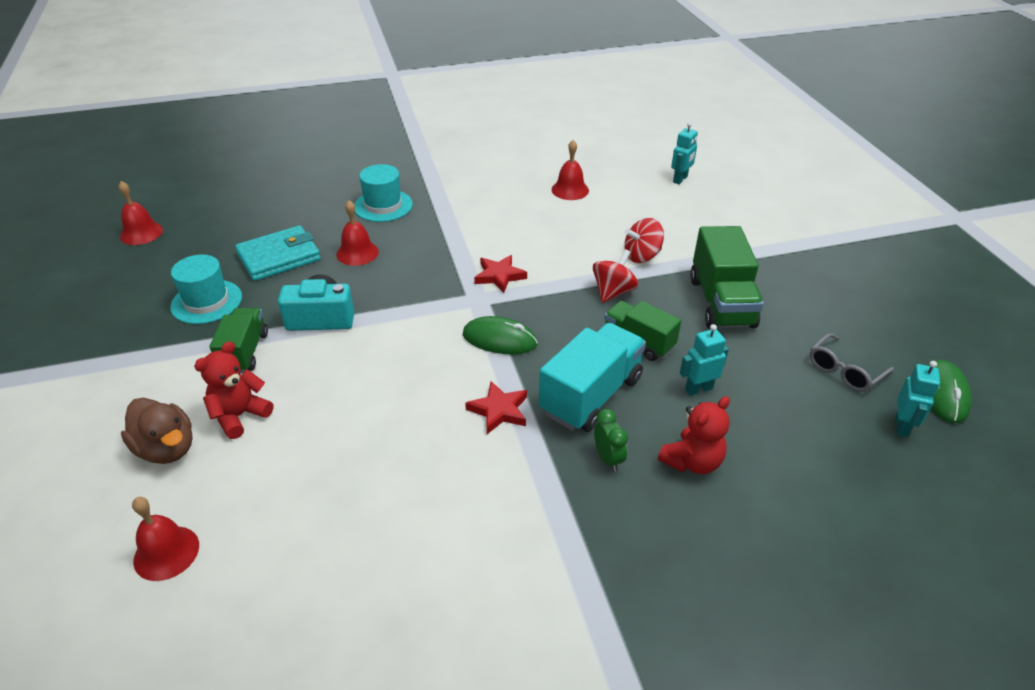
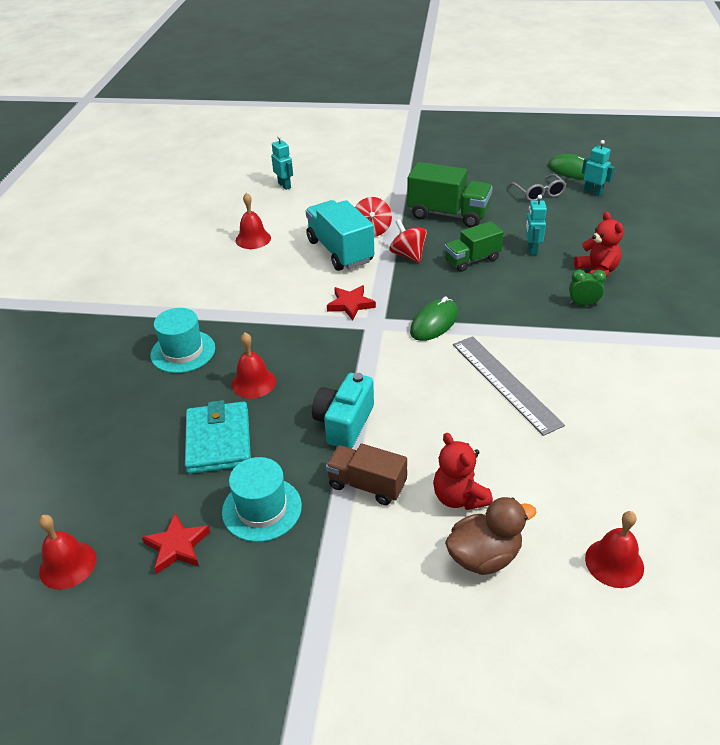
camera: 65 degrees left, 0 degrees up
(244, 352) = (367, 485): green truck -> brown truck
(420, 415) = (505, 383): none -> grey ruler
(499, 410) = (516, 341): red star -> red star (177, 546)
(591, 395) = (518, 295): turquoise truck -> turquoise truck (340, 251)

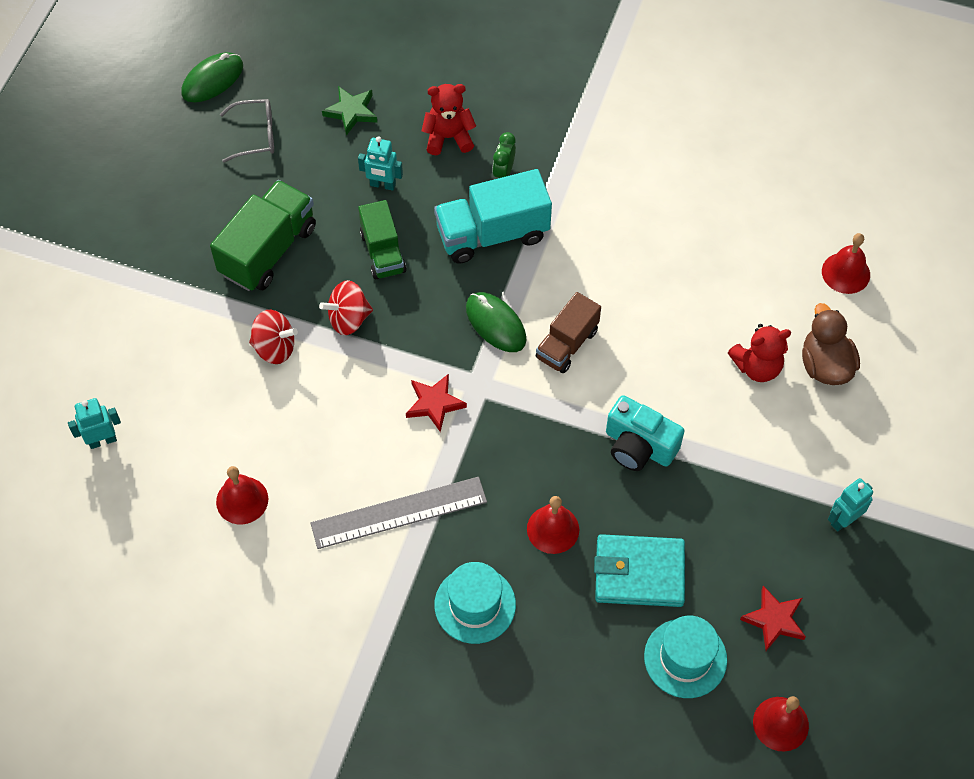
camera: 80 degrees left, 20 degrees up
(262, 509) = (741, 539): turquoise hat -> turquoise hat (685, 658)
(340, 251) = (312, 395): turquoise truck -> turquoise truck (492, 234)
(367, 485) = (728, 441): brown truck -> brown truck (567, 344)
(505, 383) = (613, 284): grey ruler -> grey ruler (399, 512)
(587, 226) = (351, 112): none -> green star
(593, 192) = (276, 78): turquoise robot -> turquoise robot (843, 520)

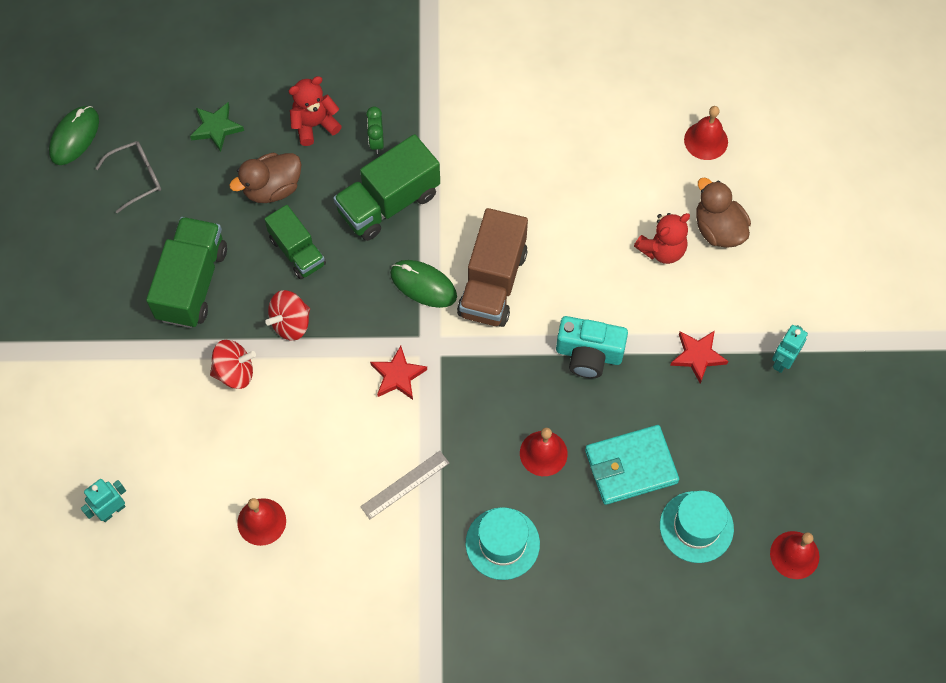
camera: 20 degrees left, 5 degrees up
(382, 185) = (272, 188): turquoise robot -> brown duck
(399, 512) = (405, 484): grey ruler -> grey ruler, size x0.61
(492, 234) = (388, 203): turquoise truck -> green truck
(567, 344) = (492, 283): brown truck -> brown truck, size x1.55
(774, 620) = (757, 468): red star -> red star (697, 356)

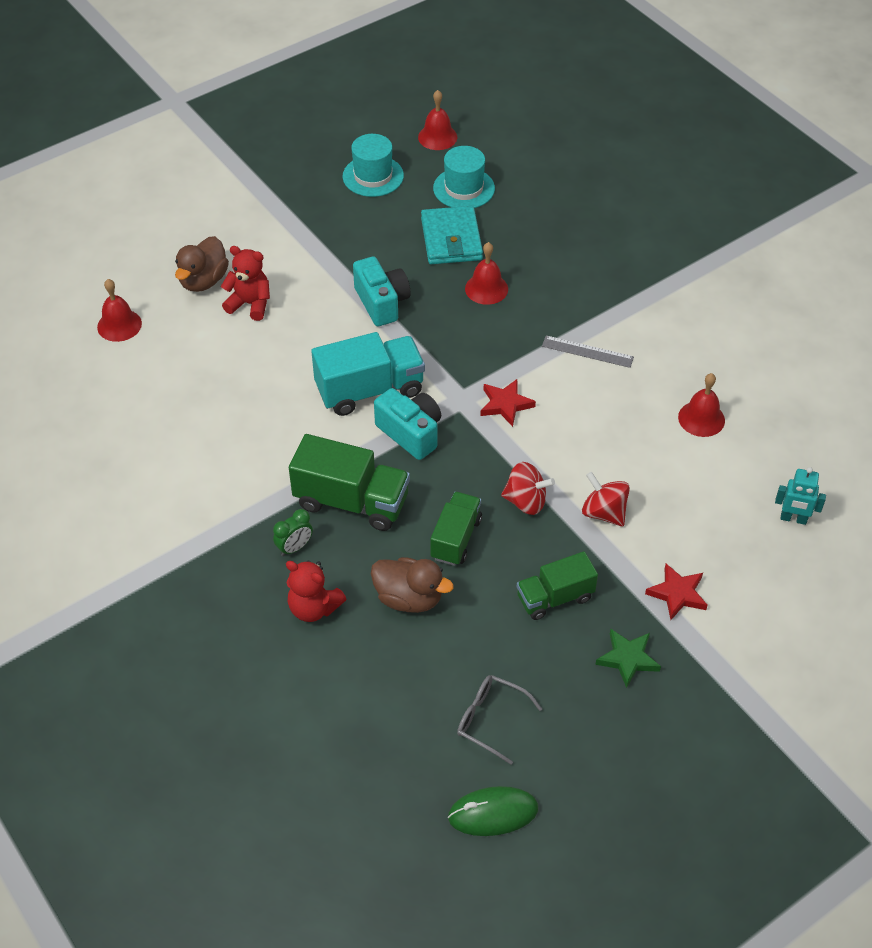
camera: 125 degrees left, 15 degrees down
(192, 283) = (555, 597): green truck -> green truck, size x0.64
(216, 128) = (381, 688): green star -> green star (628, 659)
(423, 285) = (410, 433): green mouse -> turquoise camera
(492, 283) = (370, 390): brown truck -> turquoise truck
(502, 543) = (575, 276): turquoise hat -> turquoise hat (373, 176)
(630, 466) = (451, 239): turquoise wallet -> turquoise wallet turned 45 degrees clockwise
(697, 356) = (329, 244): red star -> red star (677, 594)
(782, 361) = (293, 200): turquoise robot -> none

